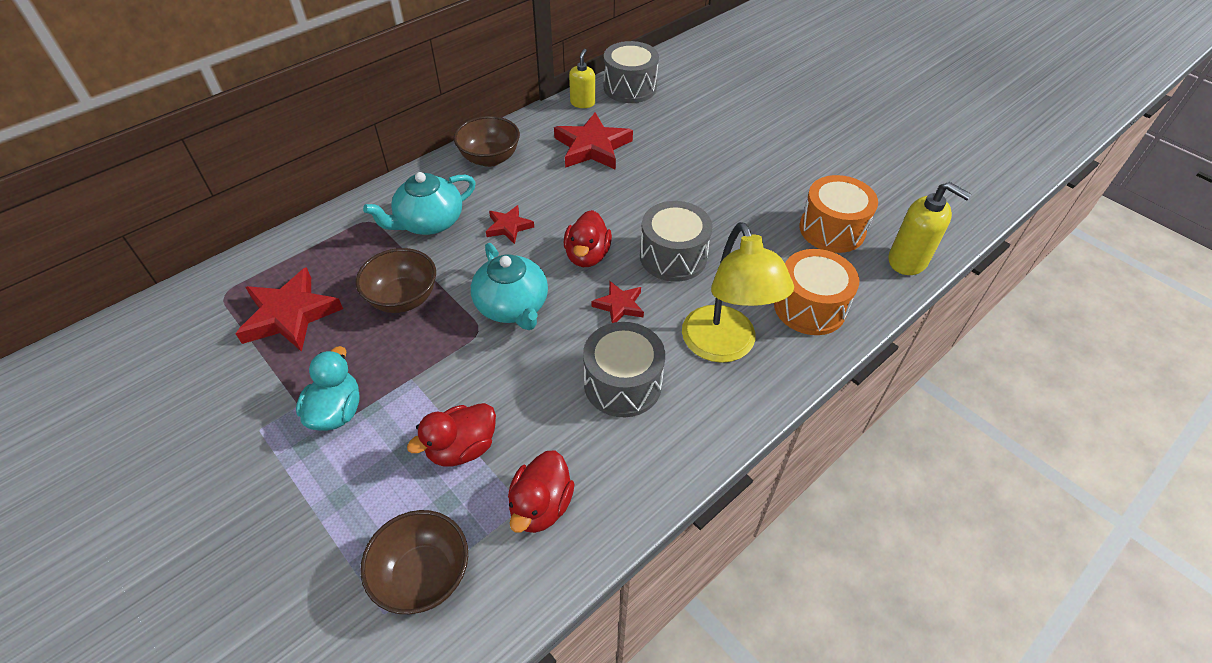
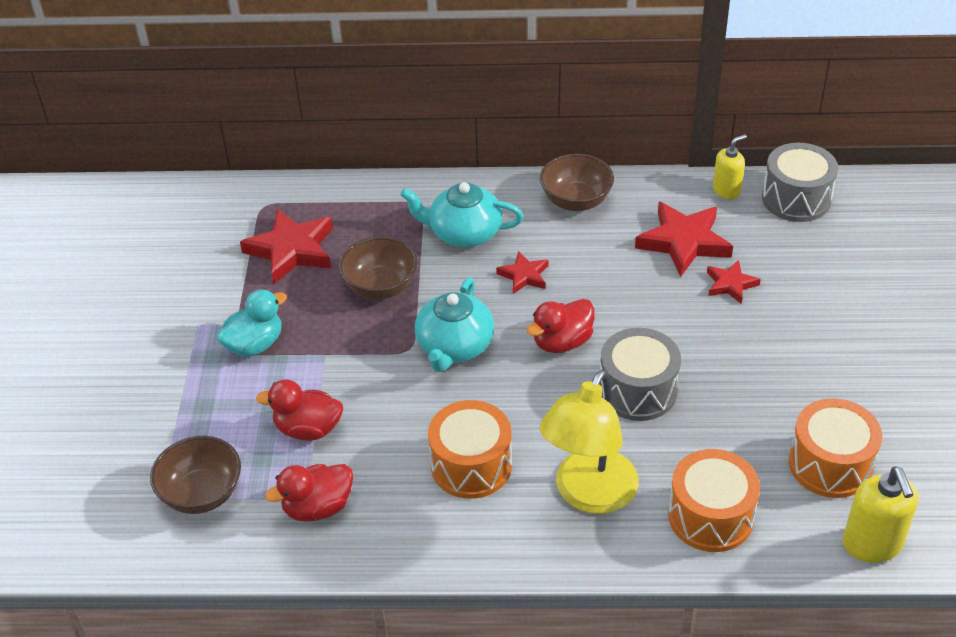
camera: 45 degrees right, 5 degrees down
(619, 305) = (541, 402): red star -> red star (730, 284)
(622, 384) = (471, 465): grey drum -> orange drum

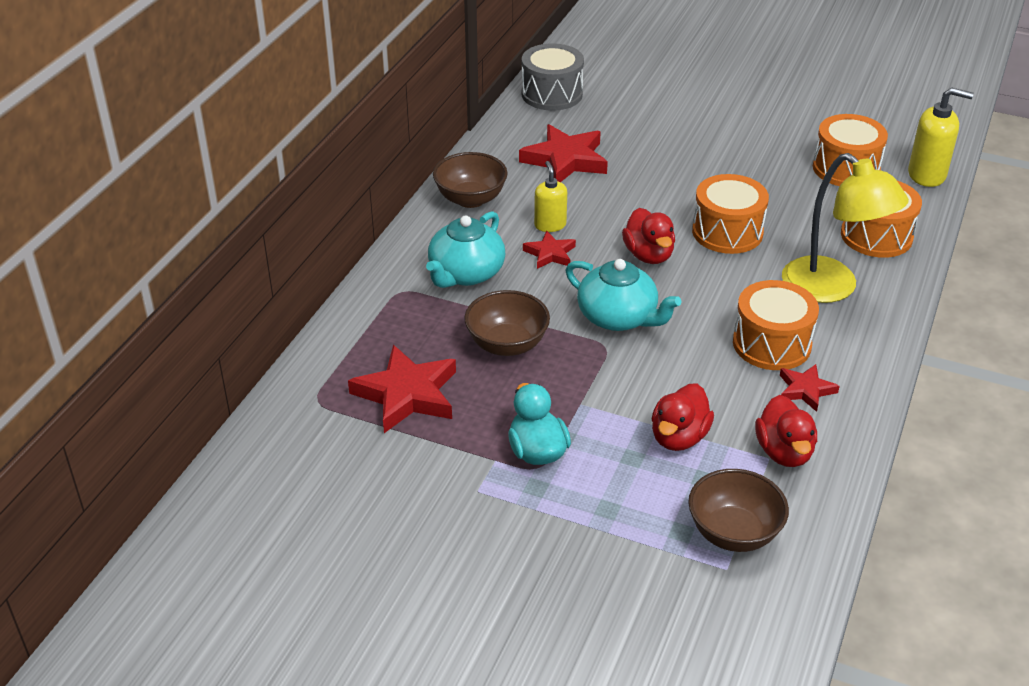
camera: 70 degrees left, 5 degrees down
(638, 390) = (727, 232): grey drum -> orange drum
(726, 190) = (516, 121): yellow soap dispenser -> yellow soap dispenser (550, 225)
(730, 284) = (631, 153): red star -> red star (805, 390)

